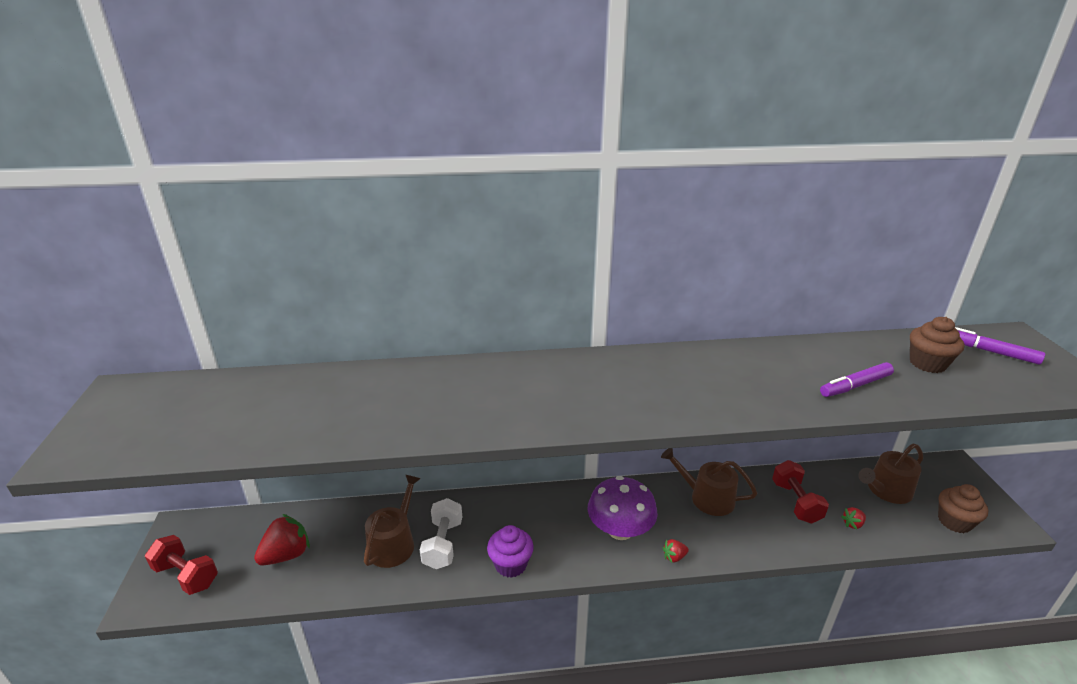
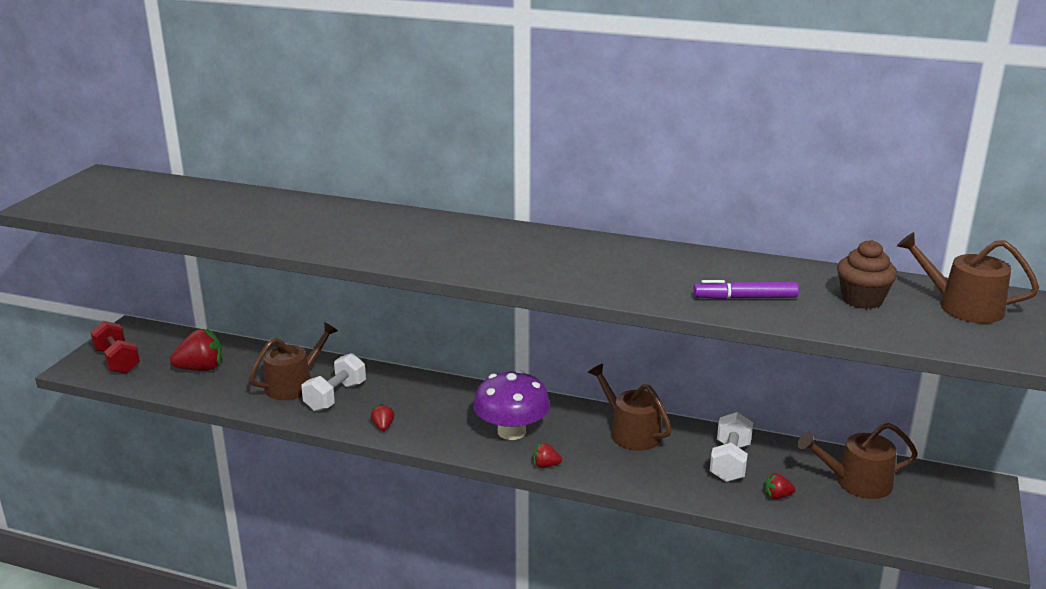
camera: 25 degrees right, 5 degrees down
(510, 564) = (383, 426): purple cupcake -> red strawberry
(795, 502) = (730, 462): red dumbbell -> white dumbbell
(954, 522) = (911, 529): brown cupcake -> none
(990, 351) = (962, 306): purple marker -> brown watering can

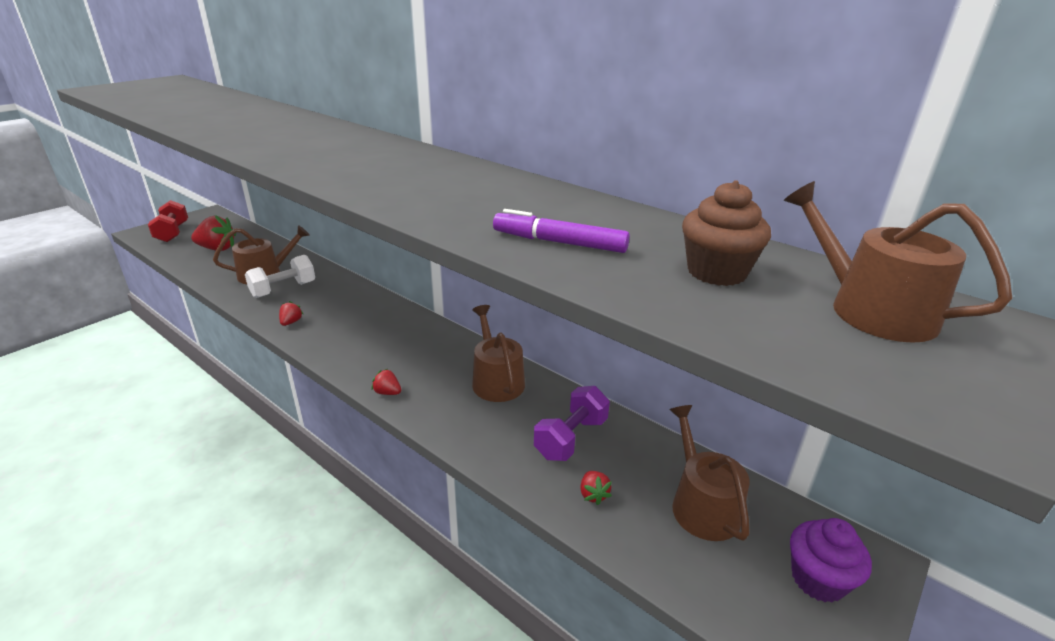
camera: 20 degrees right, 5 degrees up
(511, 431) = (389, 352): purple mushroom -> none
(730, 462) = (570, 438): white dumbbell -> purple dumbbell
(777, 496) = (593, 494): red strawberry -> red strawberry turned 120 degrees counterclockwise
(856, 482) = (701, 504): brown watering can -> brown watering can turned 60 degrees clockwise
(956, 506) = (818, 579): none -> purple cupcake

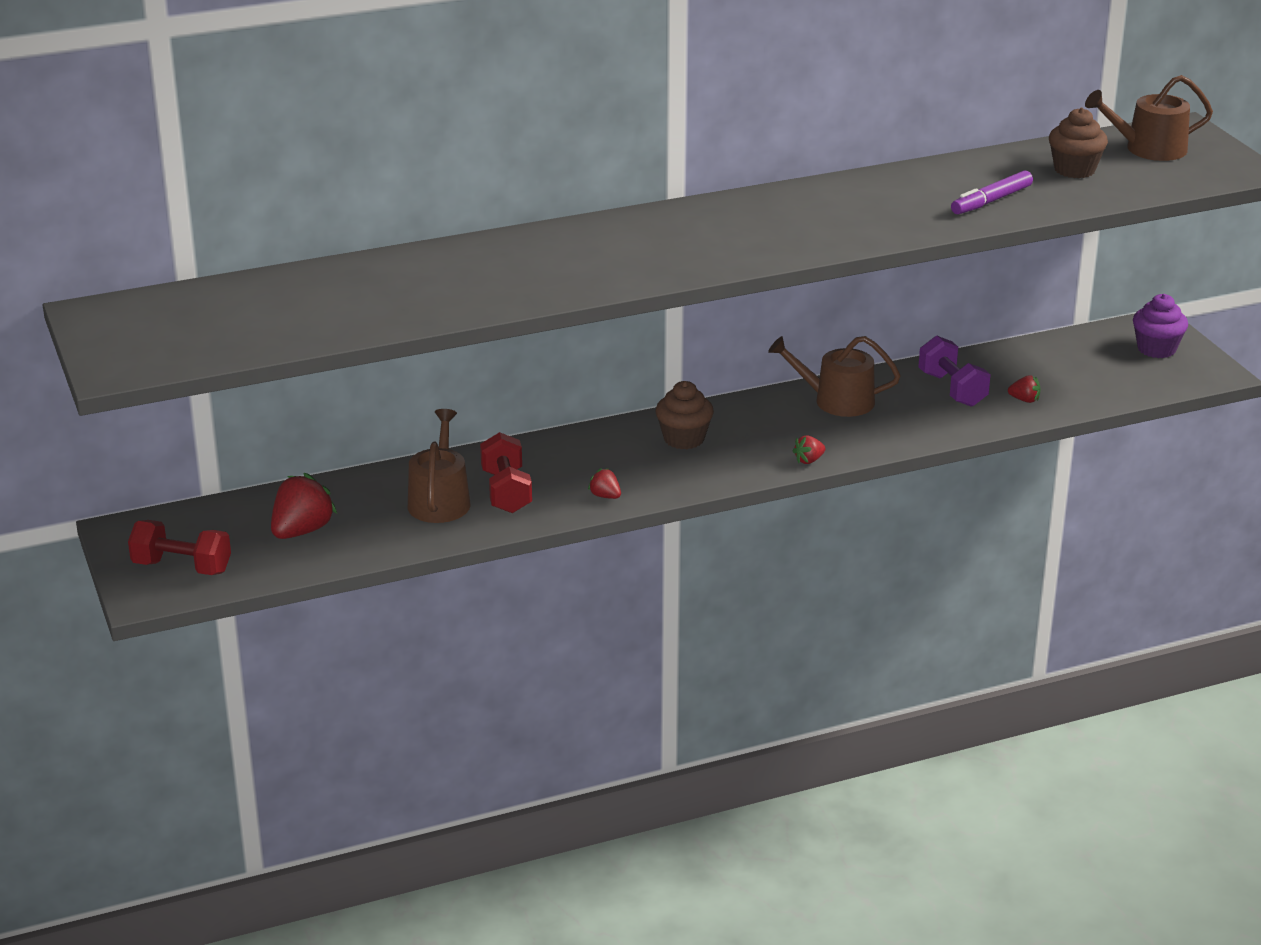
camera: 60 degrees left, 0 degrees up
(283, 289) = (506, 492): white dumbbell -> red dumbbell
(388, 330) = (684, 439): none -> brown cupcake
(701, 504) = (1066, 362): brown watering can -> none

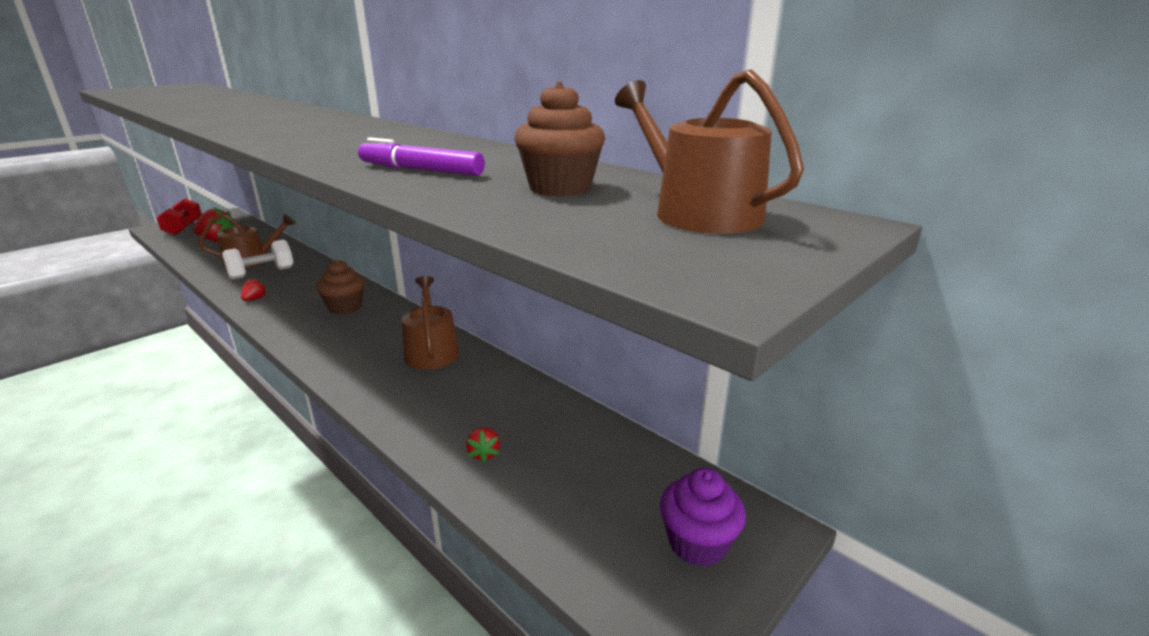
camera: 65 degrees right, 5 degrees down
(506, 492) = (262, 273): red dumbbell -> white dumbbell
(809, 460) = (317, 358): red strawberry -> none
(952, 389) = (484, 403): purple dumbbell -> none

